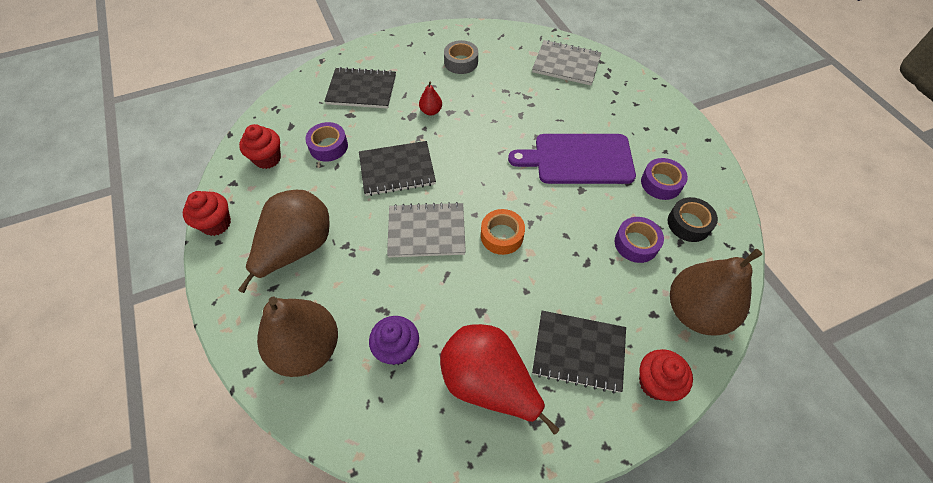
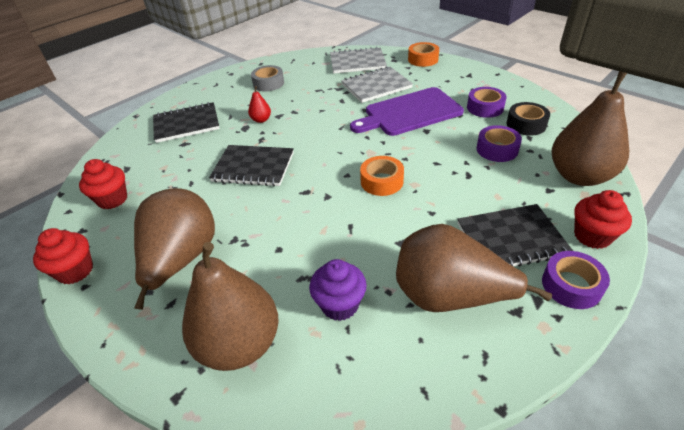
camera: 20 degrees left, 15 degrees down
(328, 146) = (174, 171): purple tape -> purple tape (571, 285)
(397, 170) = (253, 167): black notebook -> black notebook turned 45 degrees clockwise
(426, 231) = (310, 201): grey notebook -> grey notebook (376, 86)
(488, 383) = (449, 296): red pear -> brown pear
(639, 86) = (423, 59): none -> orange tape

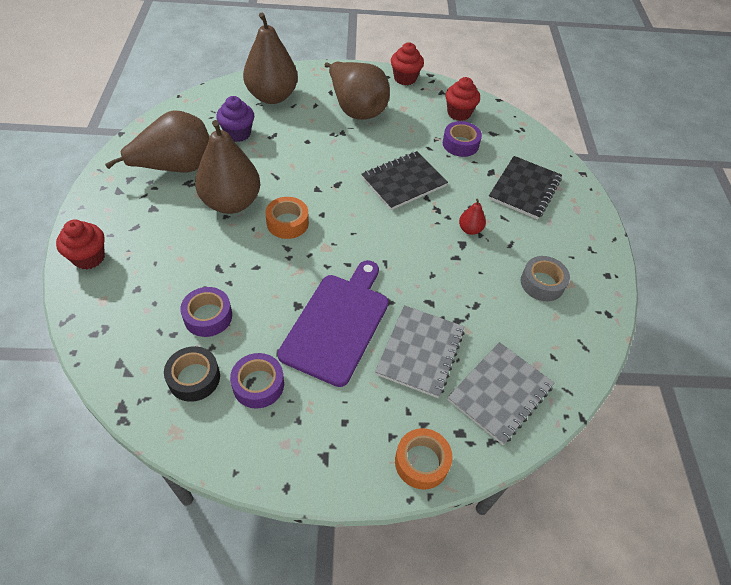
camera: 130 degrees right, 10 degrees up
(511, 239) = (152, 224): black notebook -> none
(571, 285) = (98, 211): purple tape -> purple tape (460, 144)
(579, 176) = (112, 322): brown pear -> brown pear (231, 202)

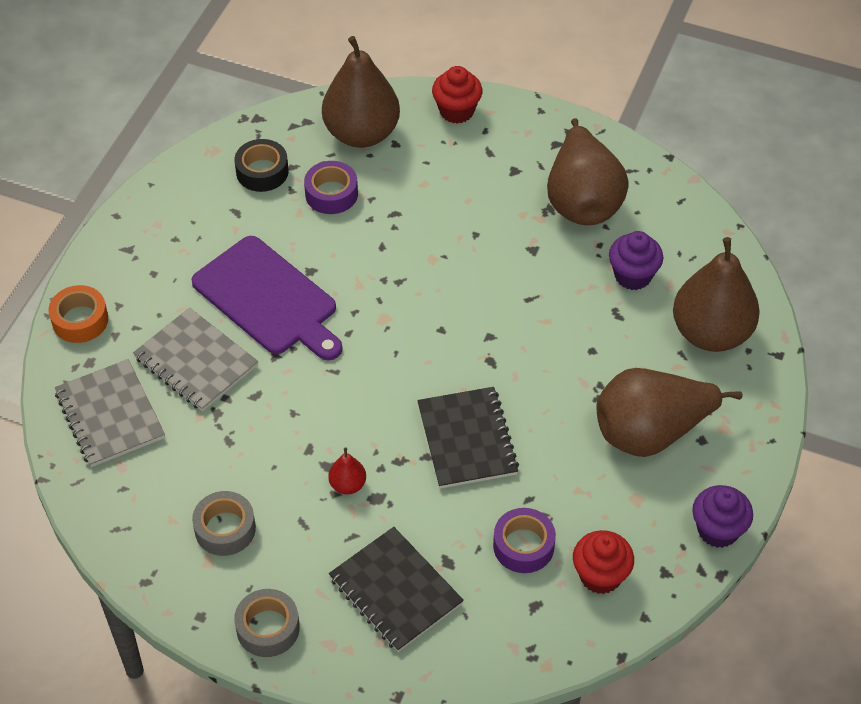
camera: 115 degrees right, 0 degrees up
(231, 202) = (497, 244): brown pear -> brown pear (361, 133)
(258, 385) = (229, 217): purple tape -> none
(287, 223) = (440, 291): orange tape -> none
(405, 78) = (718, 530): red cupcake -> purple cupcake
(589, 239) = (268, 628): none -> grey tape

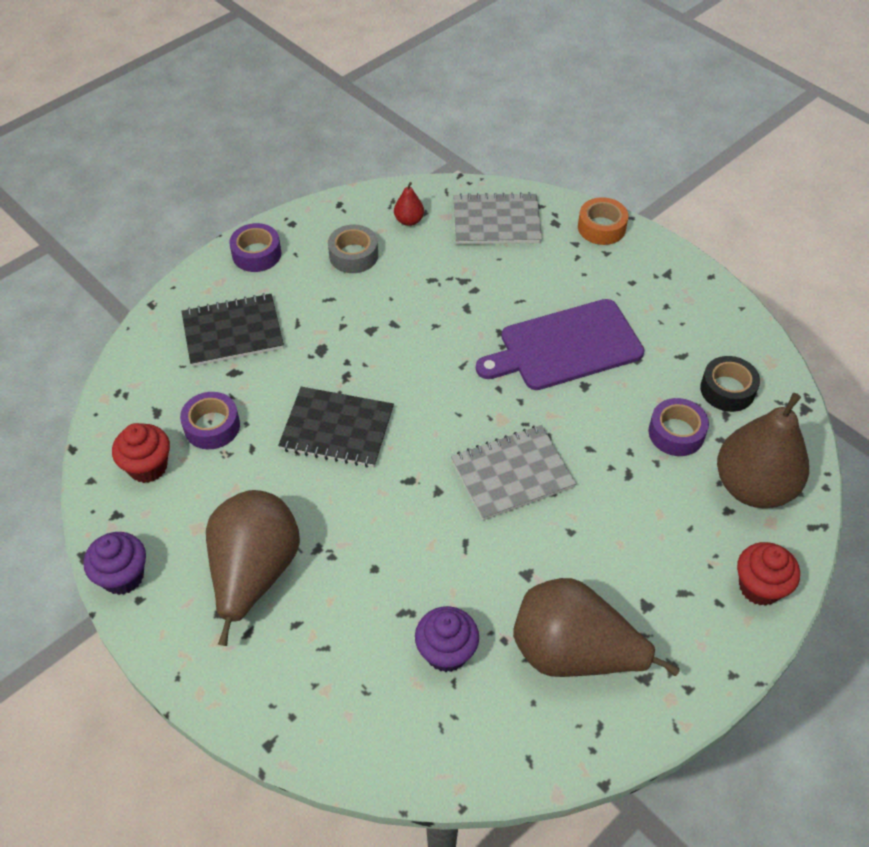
camera: 115 degrees right, 0 degrees up
(196, 362) = (521, 282): grey notebook -> grey notebook (512, 474)
(268, 628) = (256, 254): grey tape -> purple tape
(348, 485) = (345, 336): red pear -> red pear (409, 221)
(711, 333) = (333, 690): brown pear -> none

